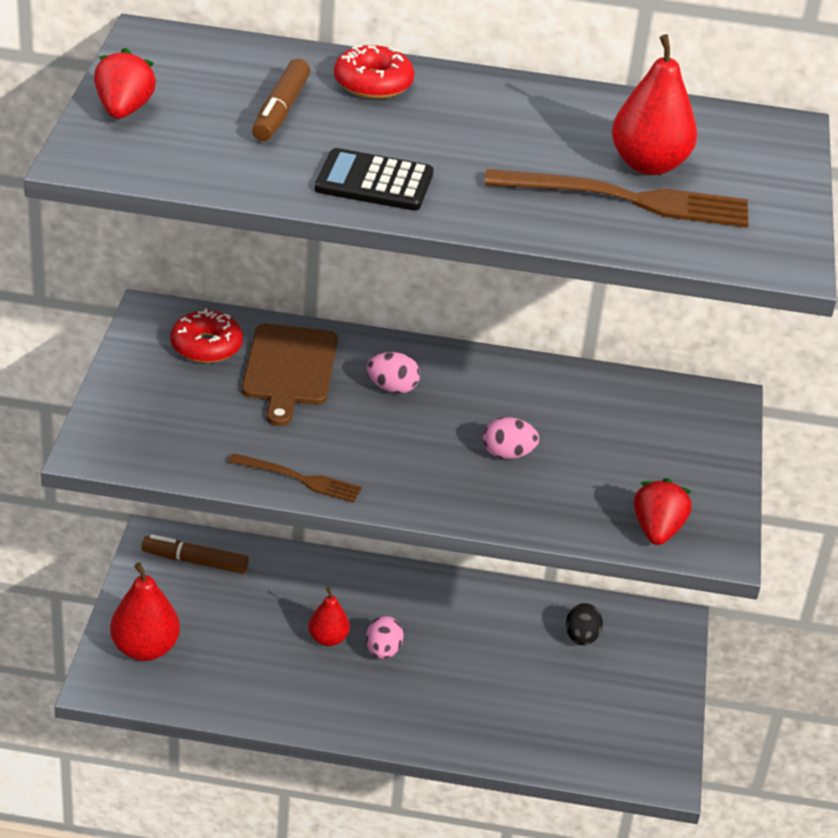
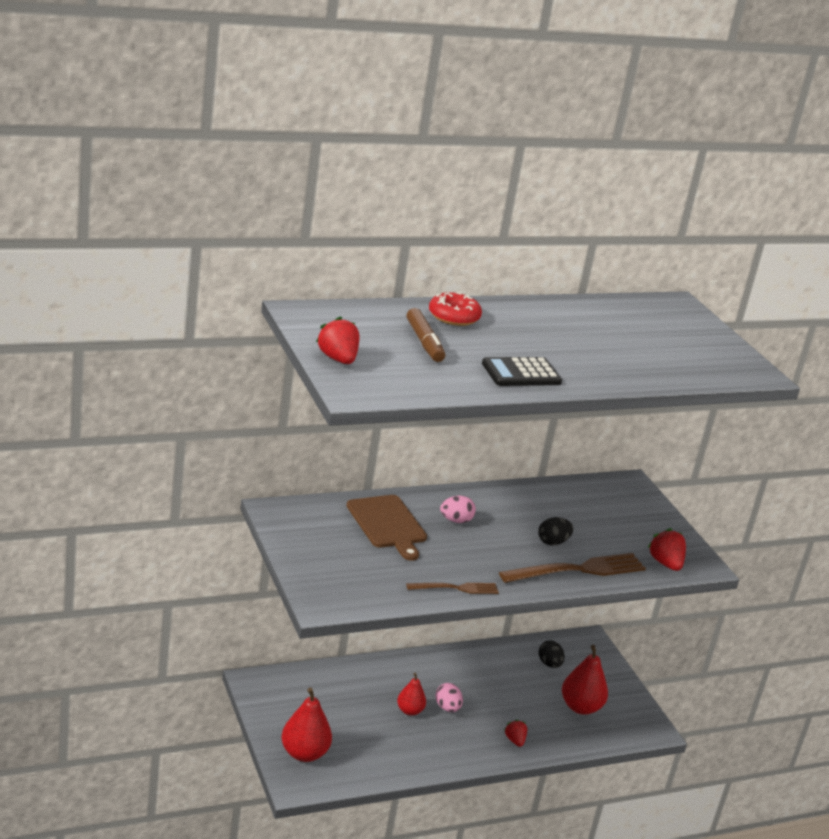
camera: 30 degrees left, 10 degrees down
(195, 561) = (290, 688): brown marker -> none
(206, 346) = (326, 523): red donut -> none
(441, 724) = (515, 740): none -> red strawberry
(507, 454) = (552, 542): pink egg -> black egg
(630, 200) = (654, 356): brown fork -> brown fork (579, 569)
(648, 165) = (640, 335): red pear -> red pear (580, 707)

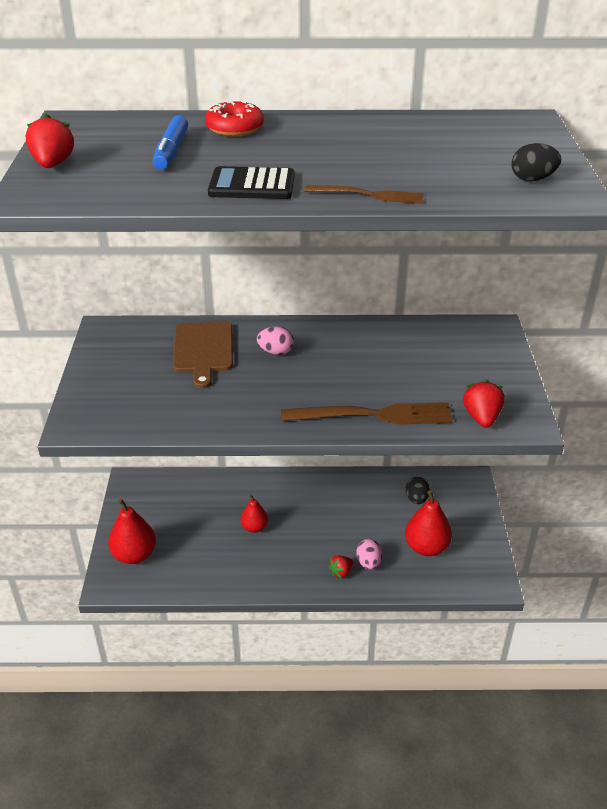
camera: 25 degrees right, 10 degrees up
(424, 342) = (171, 151): brown marker -> blue marker
(447, 708) = (292, 529): pink egg -> pink egg (368, 563)
(457, 588) = (226, 422): brown fork -> brown fork (370, 195)
(515, 740) = (341, 572): red strawberry -> red strawberry turned 135 degrees counterclockwise
(552, 542) = (365, 383): black egg -> black egg (532, 179)

